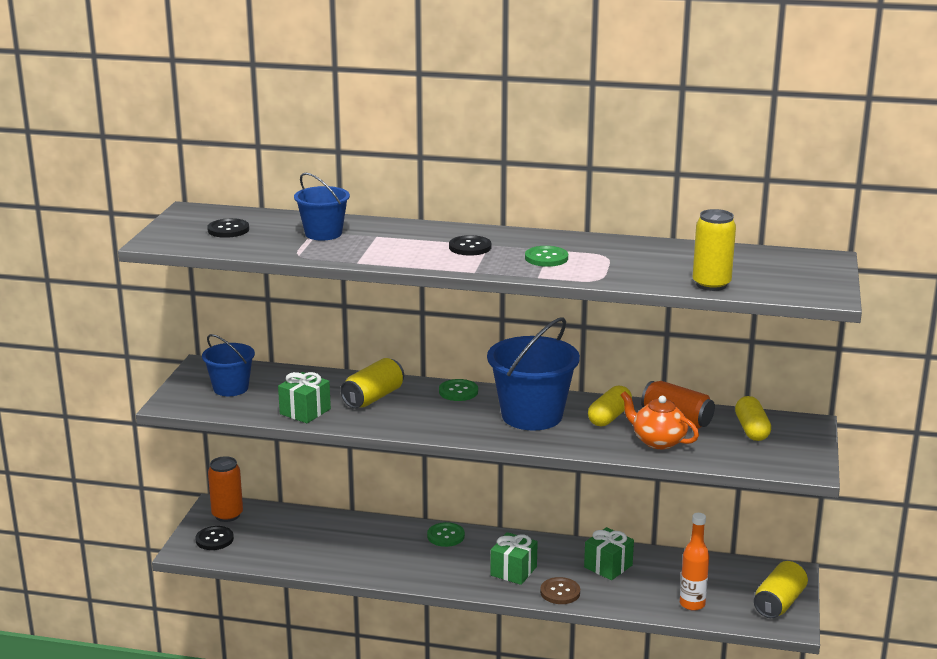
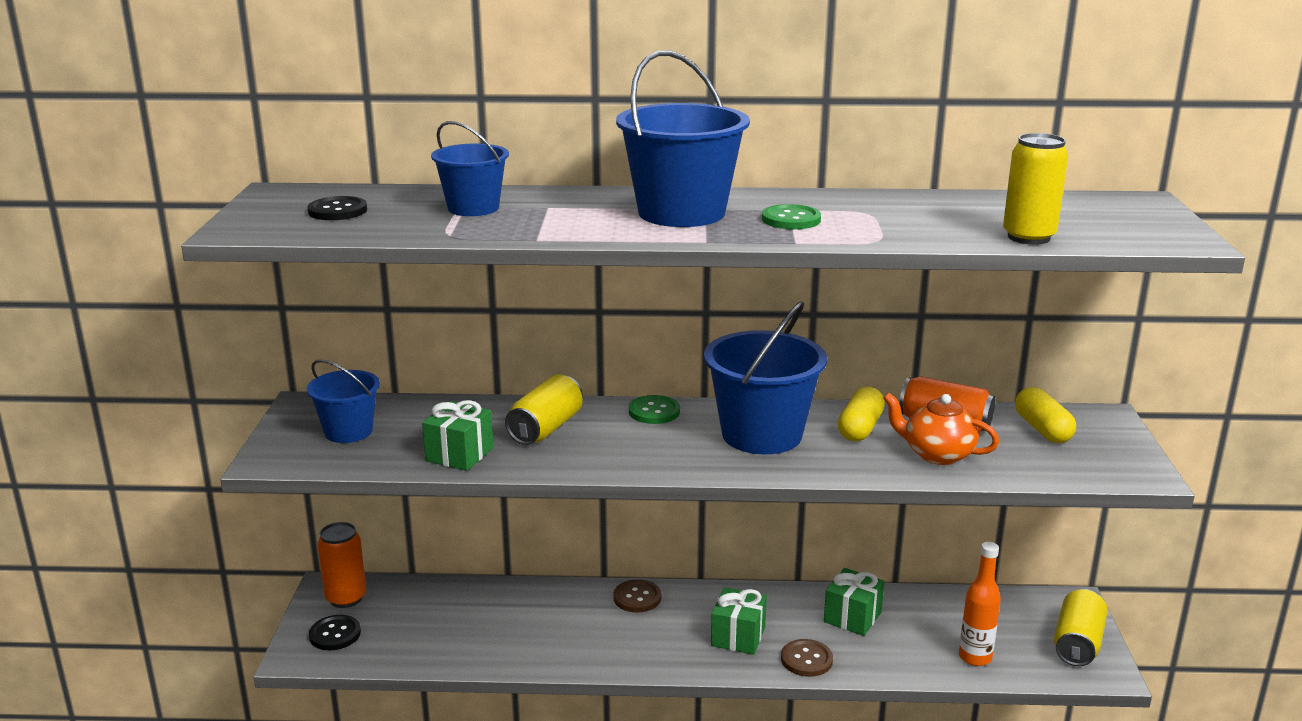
camera: 10 degrees left, 0 degrees up
(445, 536) = (637, 598): green button -> brown button
(470, 247) = (681, 213): black button -> blue bucket

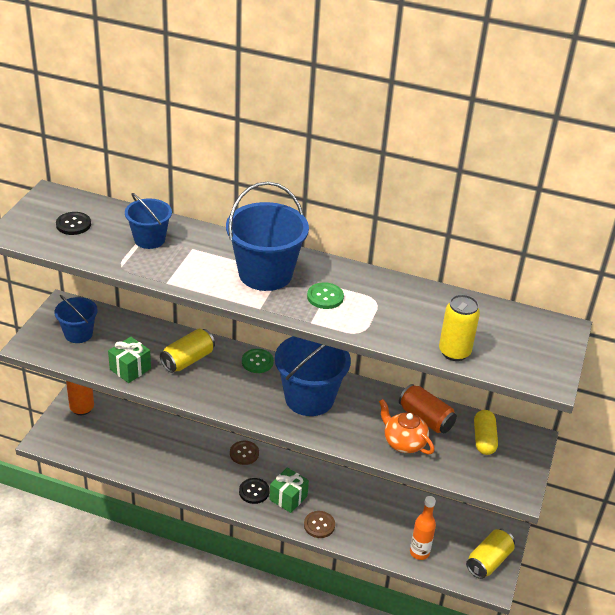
camera: 15 degrees right, 15 degrees up
(335, 634) = (67, 432): black button -> black button (254, 491)
(852, 617) = (363, 503): green gift -> none
(860, 428) = (371, 408): yellow capsule -> none

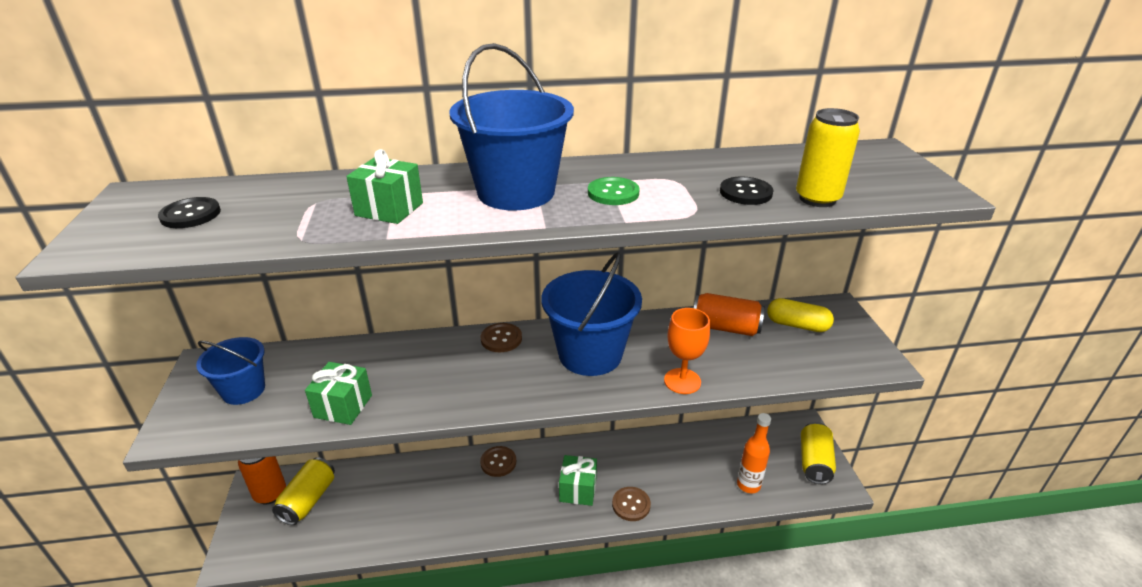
camera: 25 degrees left, 5 degrees down
(149, 239) = (324, 201): blue bucket -> none
(181, 260) = (389, 209): none -> green gift
(188, 360) = (415, 367): yellow can -> yellow can (308, 500)
(254, 491) = (536, 500): black button -> black button (745, 193)
(257, 362) = (501, 339): green button -> brown button
(357, 443) = (682, 381): none -> orange goblet
(403, 442) = (728, 360): orange teapot -> none
(484, 439) = (797, 325): yellow capsule -> yellow capsule turned 45 degrees counterclockwise

